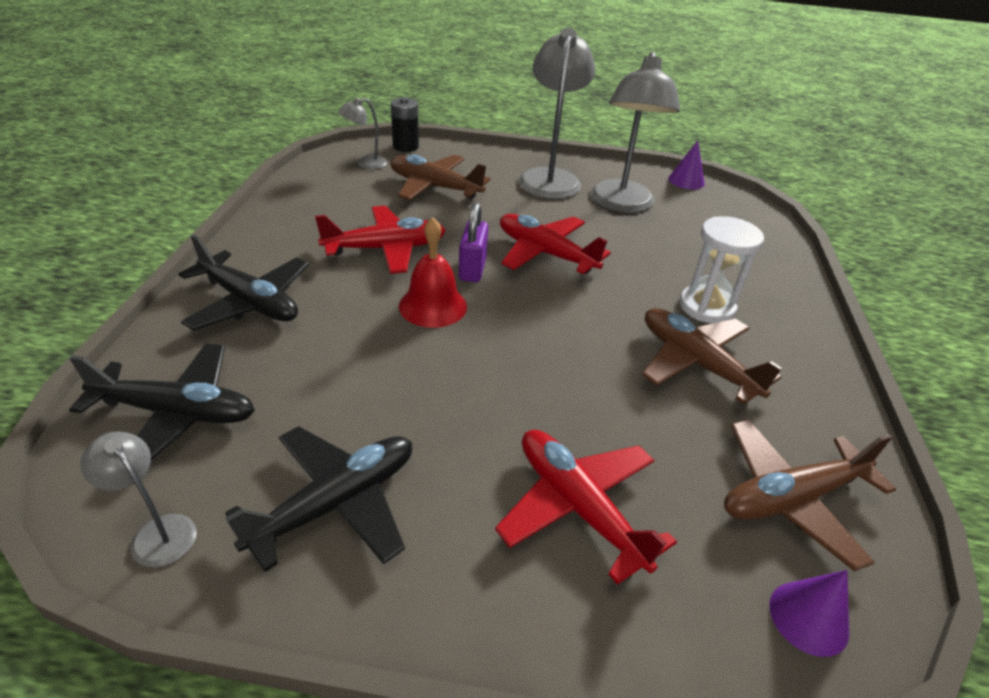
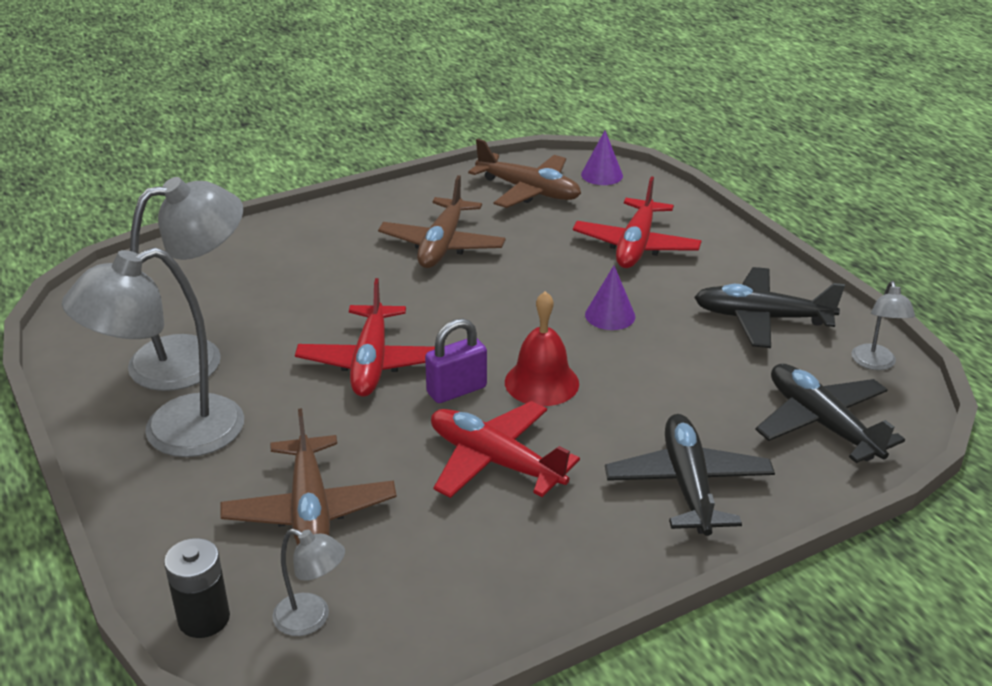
camera: 125 degrees left, 5 degrees down
(686, 181) = (71, 337): purple cone -> purple cone (610, 315)
(707, 307) = (355, 259): white hourglass -> none

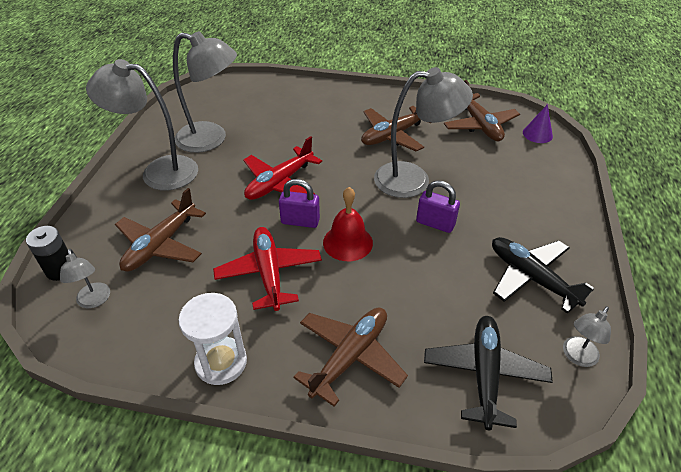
camera: 40 degrees right, 10 degrees up
(529, 282) = (414, 179): none -> grey lamp
(564, 575) = (221, 362): none -> white hourglass
(610, 315) = (435, 223): purple cone -> purple padlock
(636, 246) = (504, 188): red plane -> none
(688, 485) = (350, 356): black plane -> brown plane

